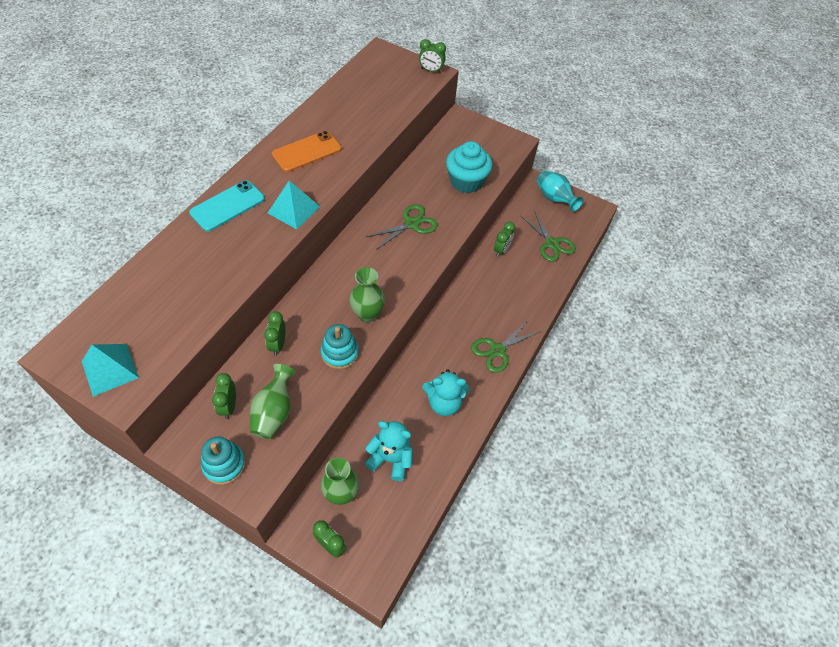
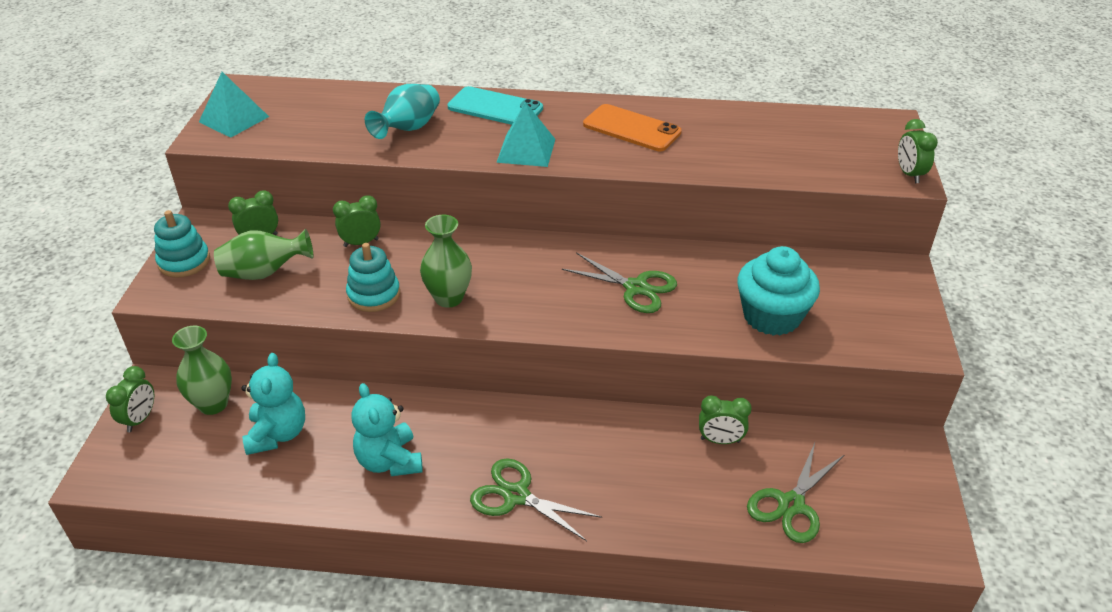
camera: 70 degrees right, 15 degrees down
(554, 199) = (900, 479): turquoise vase -> turquoise vase (408, 129)

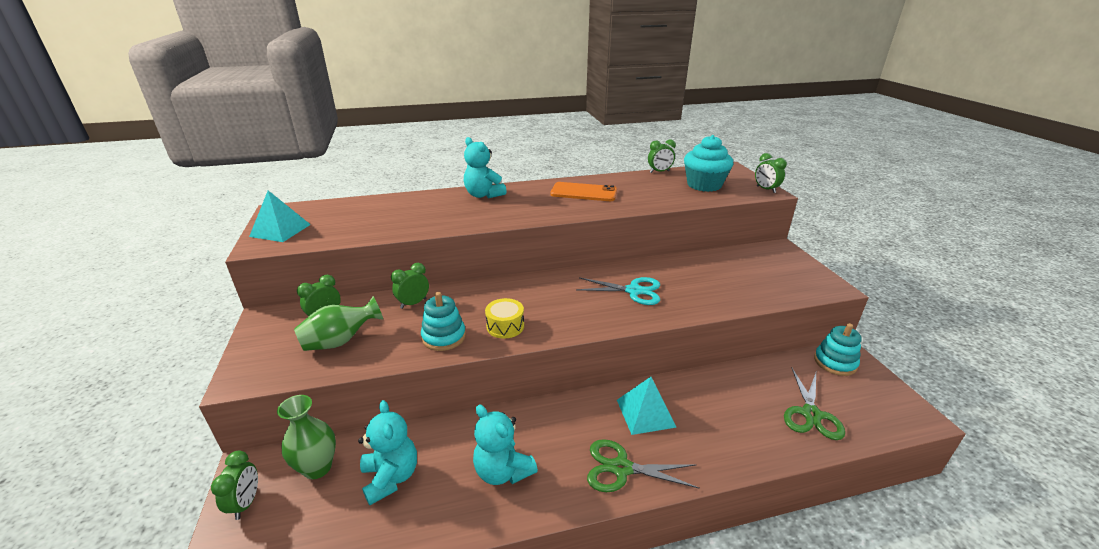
camera: 20 degrees left, 10 degrees down
(184, 262) = (261, 348): turquoise stacking toy -> turquoise stacking toy (835, 362)
(408, 129) = (428, 215): turquoise vase -> none
(449, 298) = (505, 326): green vase -> yellow drum
(495, 108) = (483, 195): turquoise phone -> turquoise teddy bear
(526, 150) = (523, 214): turquoise pyramid -> turquoise pyramid (645, 413)
(636, 288) = (634, 291): green scissors -> turquoise scissors
(720, 440) = (733, 383): green clock -> green clock (659, 172)
(771, 316) = (732, 289): turquoise cupcake -> turquoise cupcake (704, 185)

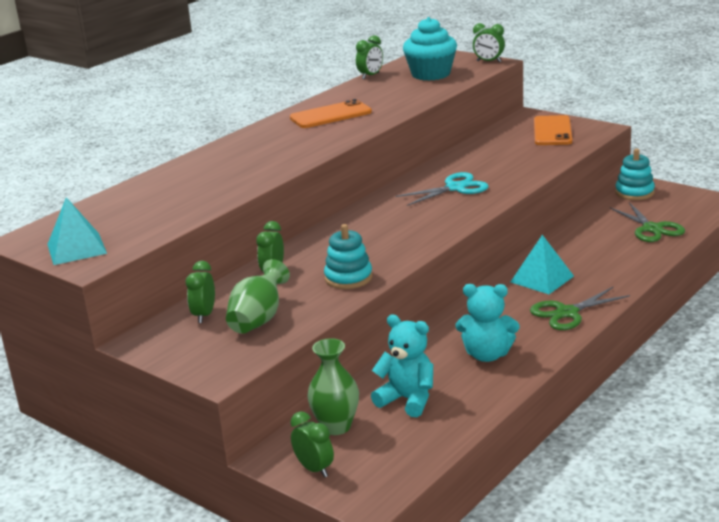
camera: 35 degrees left, 5 degrees down
(483, 195) = (232, 150): turquoise teddy bear -> none
(505, 326) = (388, 250): yellow drum -> none
(783, 271) = (552, 131): none -> orange phone

